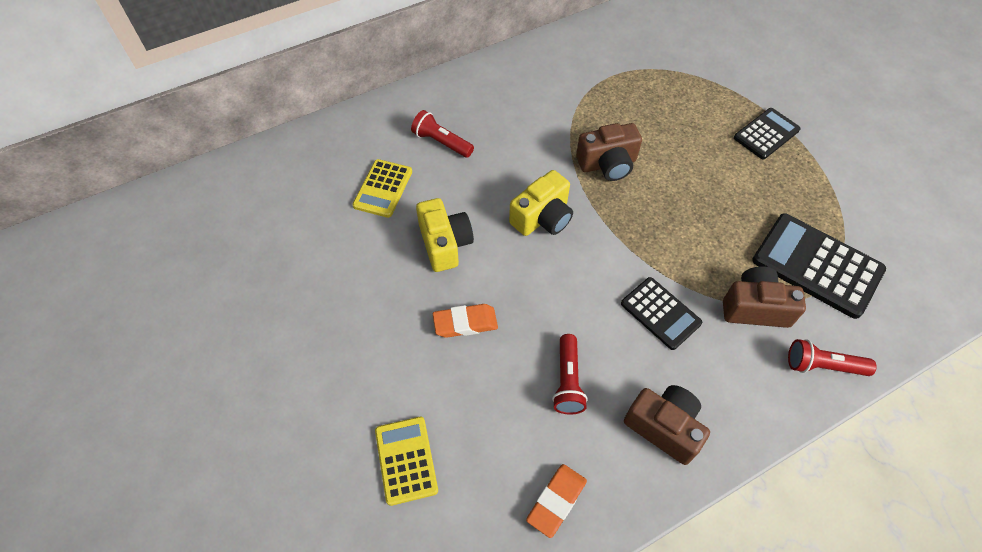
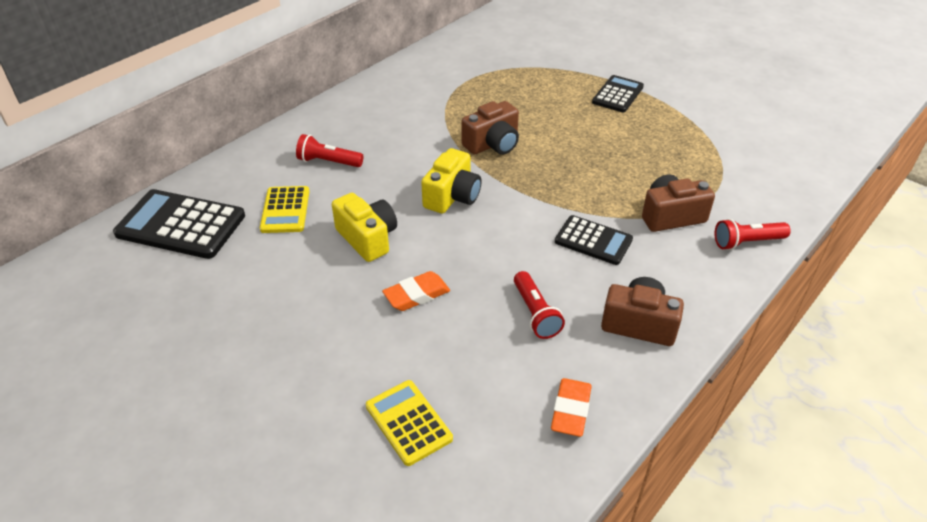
camera: 20 degrees left, 15 degrees down
(817, 265) = (705, 174): black calculator -> black calculator (181, 225)

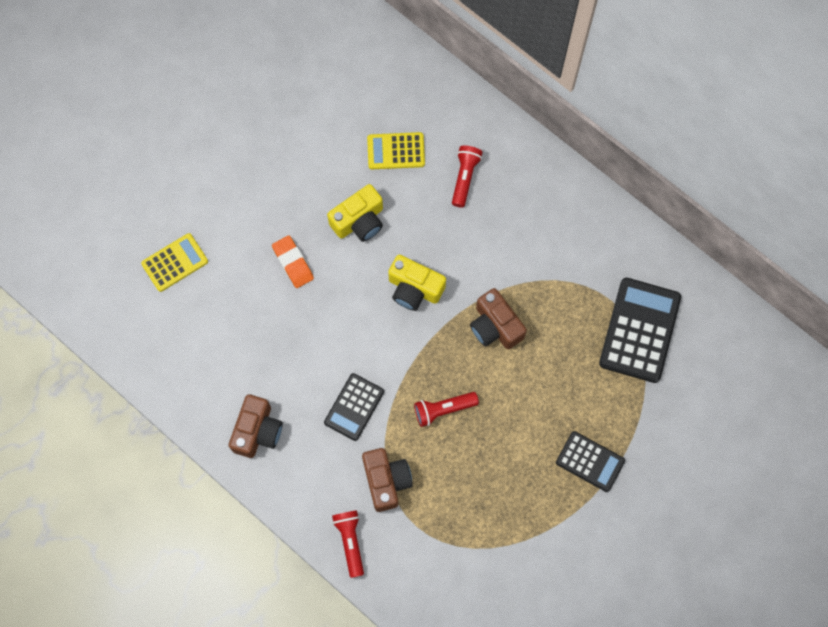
camera: 90 degrees right, 30 degrees up
(181, 225) = (377, 73): black calculator -> black calculator (639, 330)
(535, 313) = (271, 352): red flashlight -> red flashlight (443, 409)
(571, 410) = (179, 371): orange eraser -> none

